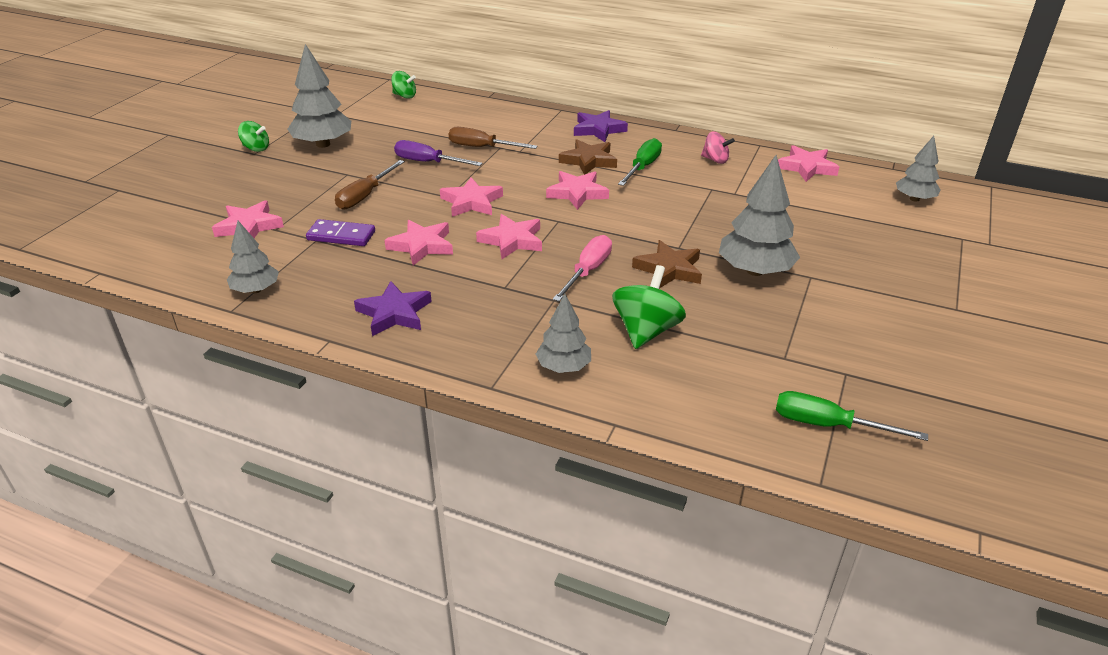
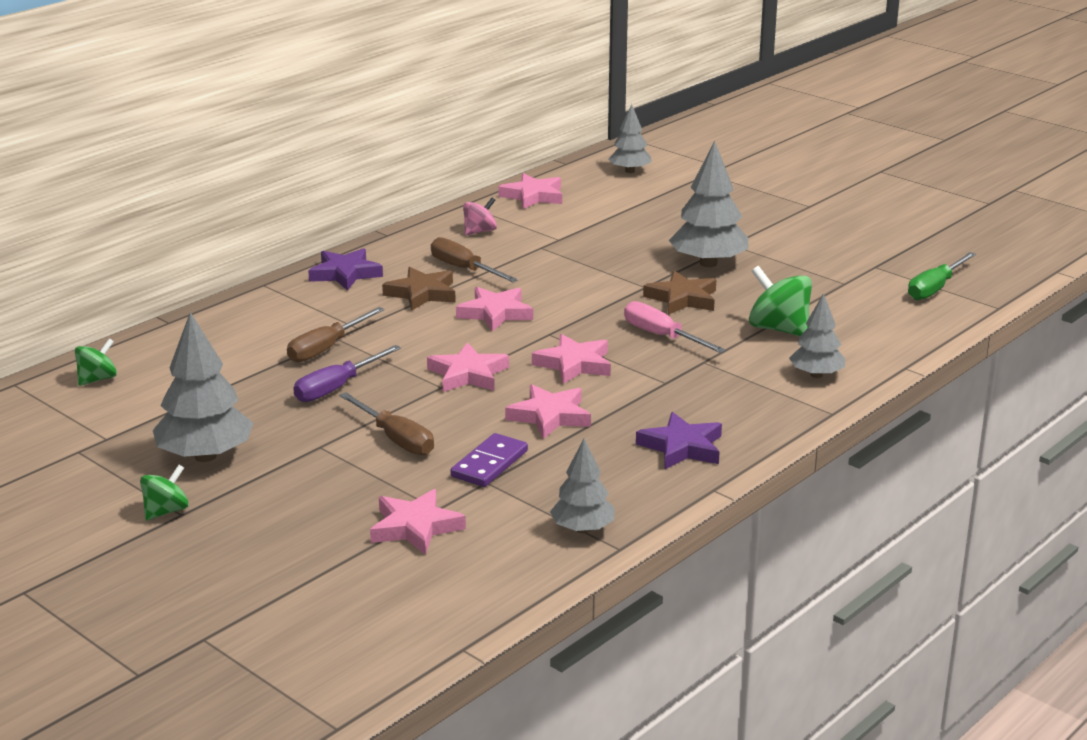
camera: 70 degrees left, 10 degrees down
(642, 167) = (464, 269): green screwdriver -> brown screwdriver

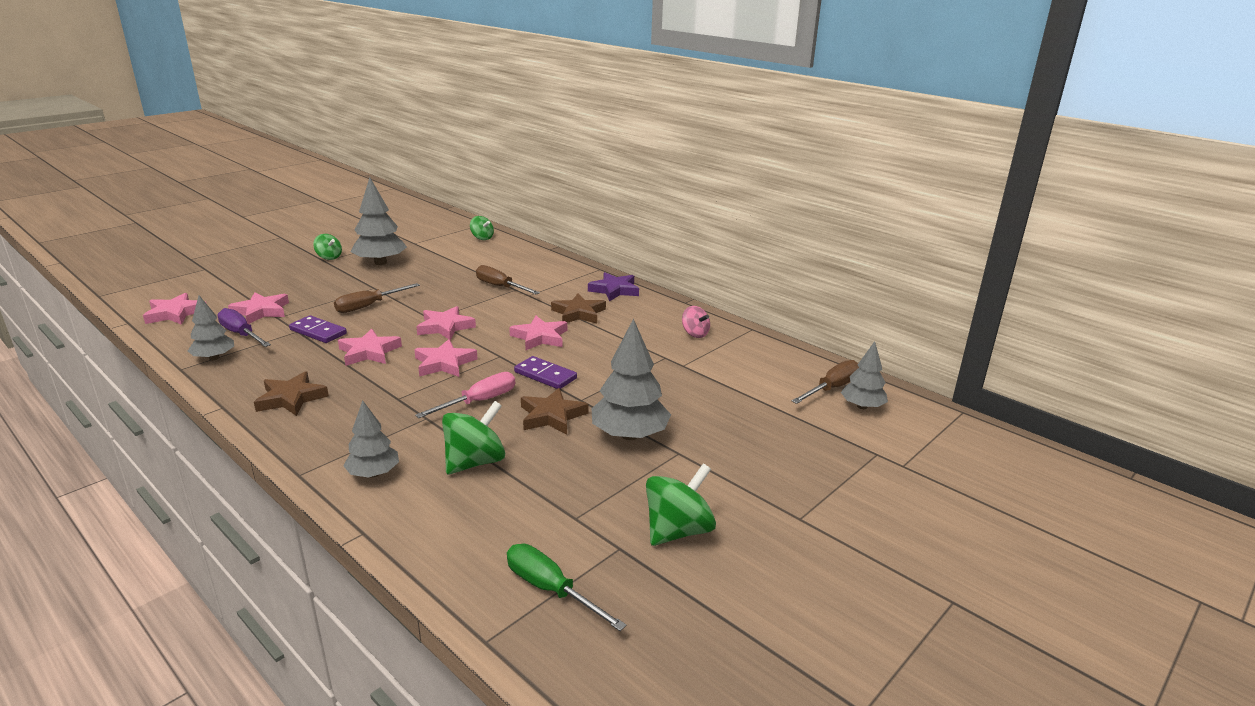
camera: 90 degrees right, 0 degrees up
(337, 388) = (444, 290): purple screwdriver -> purple screwdriver (241, 334)
(464, 269) = (620, 327): brown screwdriver -> brown screwdriver (832, 388)
(533, 196) = (778, 357): pink star -> pink star (175, 313)
(595, 305) = (545, 375): none -> purple domino
(682, 447) = (291, 398): purple star -> brown star
(844, 246) = (678, 531): none -> green spinning top

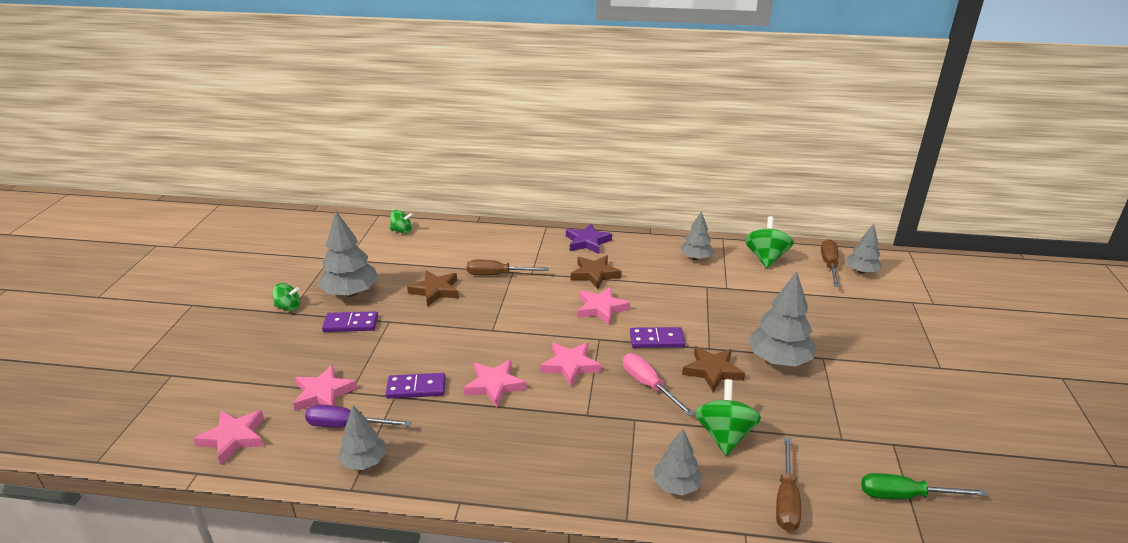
camera: 35 degrees left, 5 degrees up
(291, 398) = (505, 461): brown star -> brown star (435, 291)
(347, 280) = (351, 324): none -> purple domino
(368, 306) = (417, 342): brown screwdriver -> brown screwdriver (786, 500)
(445, 327) = (516, 332): pink star -> none
(479, 401) = (648, 385): pink screwdriver -> pink screwdriver turned 45 degrees counterclockwise
(678, 531) = (902, 413): green spinning top -> green spinning top (766, 258)
(695, 334) = (696, 258): pink spinning top -> grey tree

